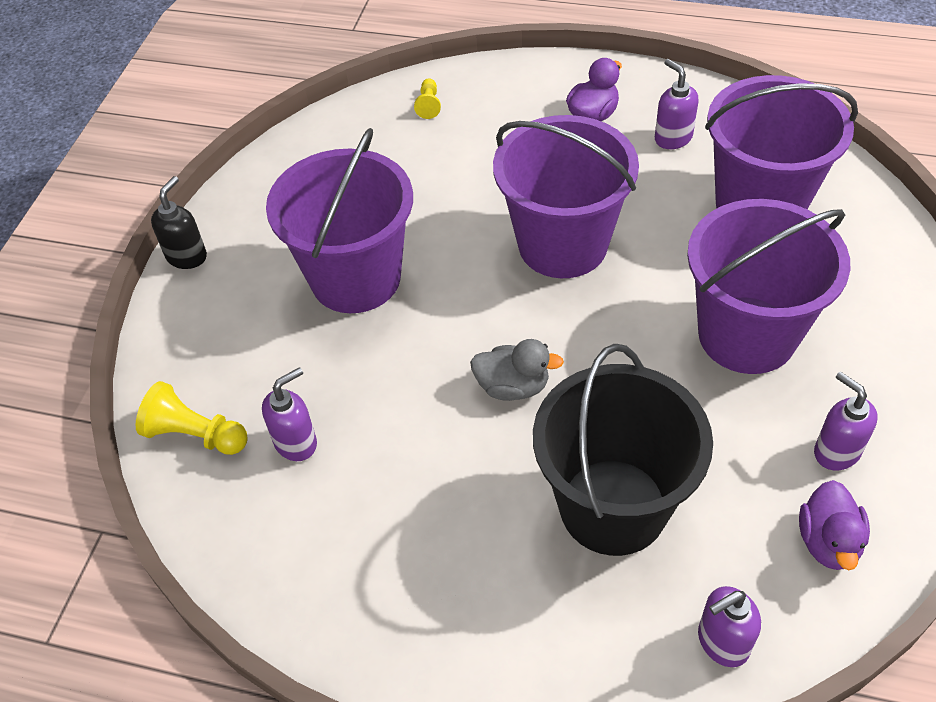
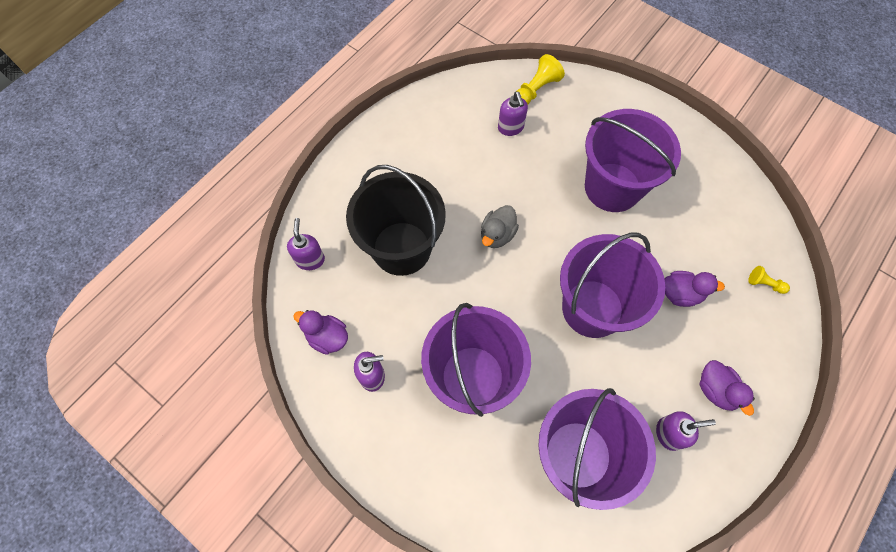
camera: 110 degrees right, 15 degrees up
(187, 256) = (665, 112): black soap dispenser -> none
(487, 170) = (680, 294): none -> purple duck

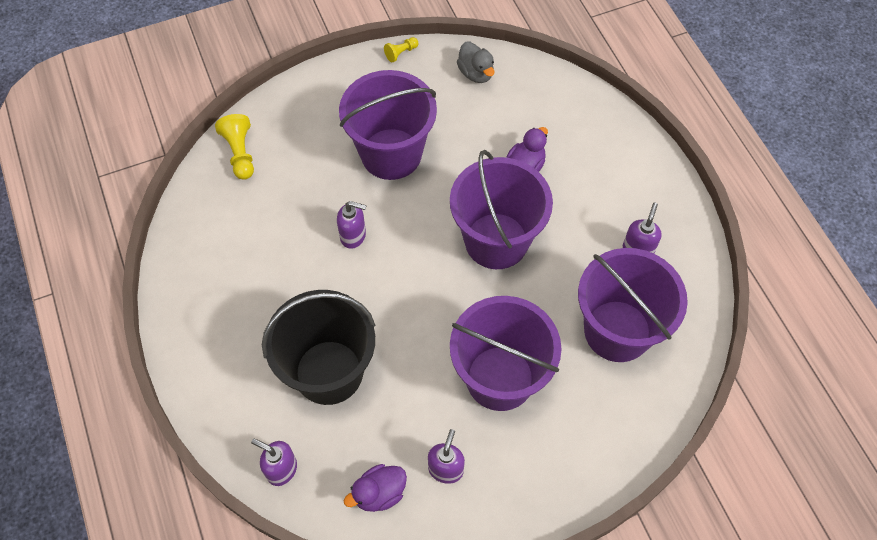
camera: 60 degrees left, 5 degrees down
(497, 235) = (373, 277): grey duck -> grey duck (476, 73)
(510, 128) = (266, 200): purple soap dispenser -> purple soap dispenser (353, 236)
(716, 390) = (622, 193): purple duck -> none
(764, 284) = (555, 100): yellow pawn -> yellow pawn (401, 53)

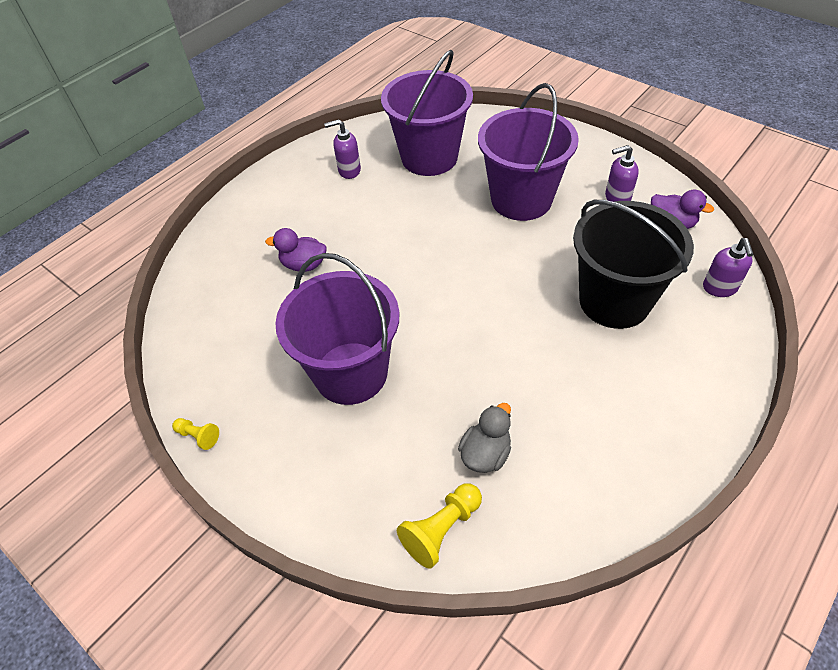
camera: 115 degrees left, 10 degrees down
(353, 236) = (469, 354): purple soap dispenser -> none
(476, 73) = (201, 351): grey duck -> grey duck (485, 453)
(496, 241) = (399, 251): purple bucket -> none

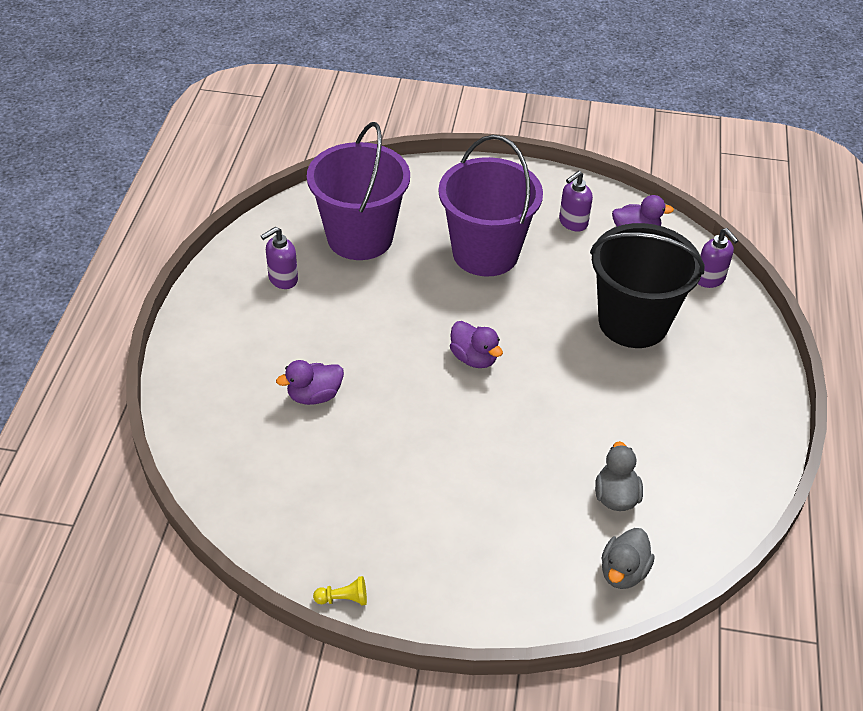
camera: 35 degrees left, 5 degrees down
(351, 373) = (446, 479): purple bucket -> none
(441, 529) = (623, 572): yellow pawn -> grey duck
(449, 281) = (474, 358): none -> purple duck

